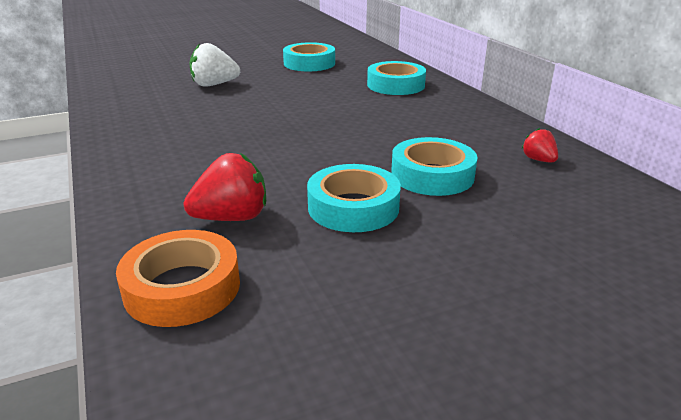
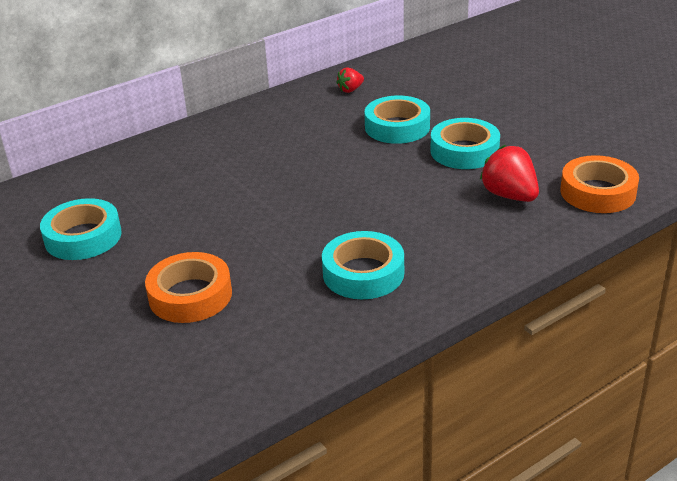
camera: 100 degrees left, 5 degrees up
(214, 85) = (190, 295): white strawberry -> orange tape
(395, 85) = (175, 163): turquoise tape -> turquoise tape (363, 273)

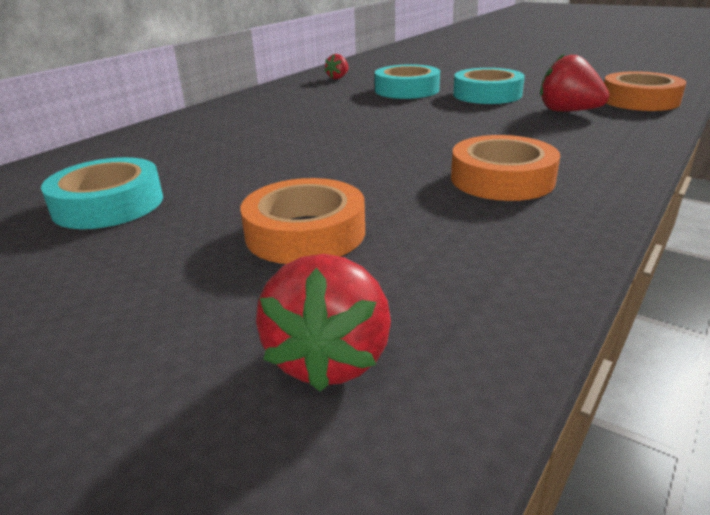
camera: 20 degrees left, 5 degrees down
(146, 389) = (329, 358): none -> red strawberry
(363, 273) = (502, 179): turquoise tape -> orange tape

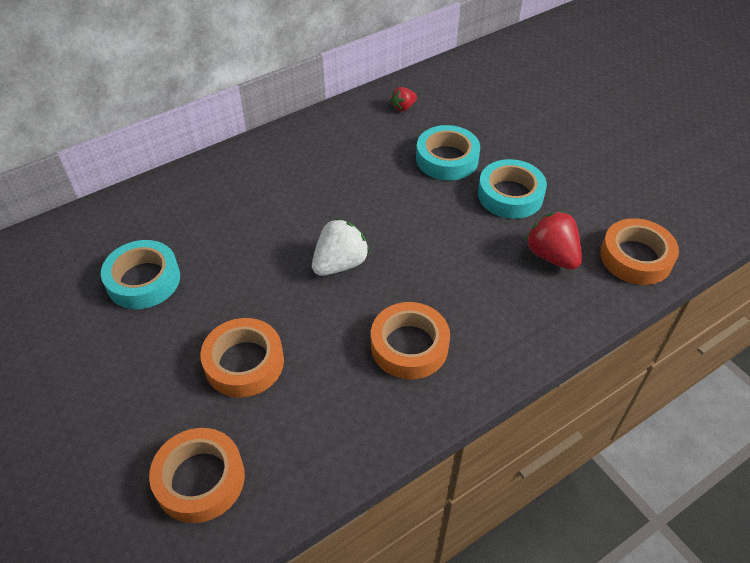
camera: 20 degrees right, 20 degrees up
(329, 358) = (200, 479): red strawberry -> orange tape
(361, 150) = (340, 264): none -> white strawberry

